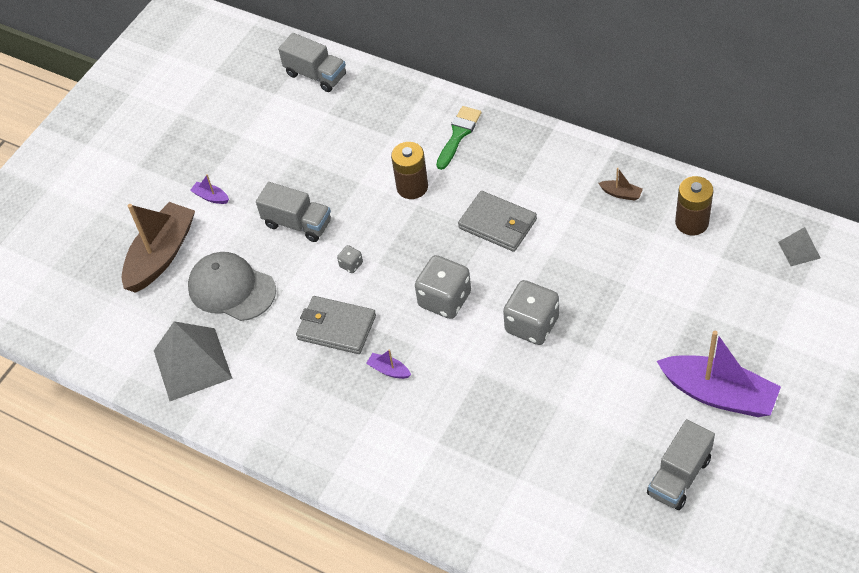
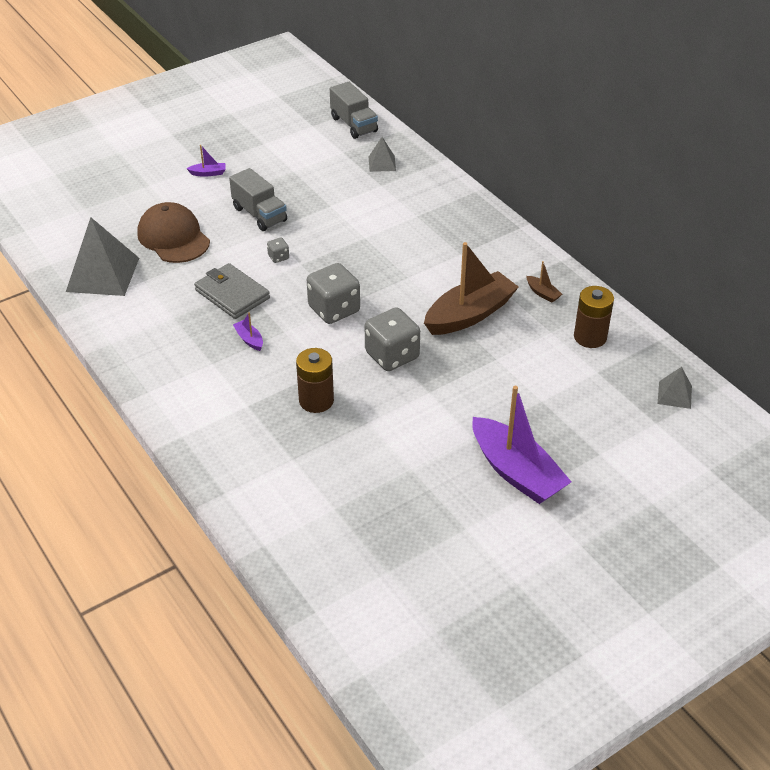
camera: 20 degrees right, 10 degrees down
(161, 255) = (140, 196): brown boat -> brown boat (469, 314)
(211, 197) = (208, 173): purple boat -> purple boat turned 120 degrees clockwise
(231, 289) = (173, 237): grey cap -> brown cap
(375, 110) = (382, 163): none -> grey pyramid
(412, 187) = (370, 224): brown battery -> brown battery (316, 400)
(458, 134) = (436, 203): green brush -> none
(497, 224) = (420, 275): grey wallet -> none
(679, 476) = (432, 518): grey truck -> none

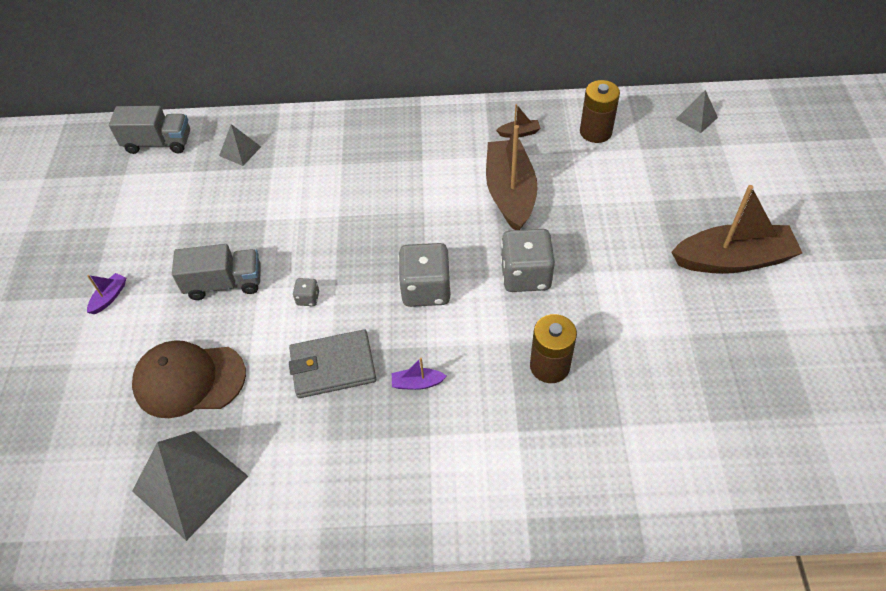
camera: 55 degrees left, 10 degrees up
(516, 472) = (732, 260): purple boat -> brown boat

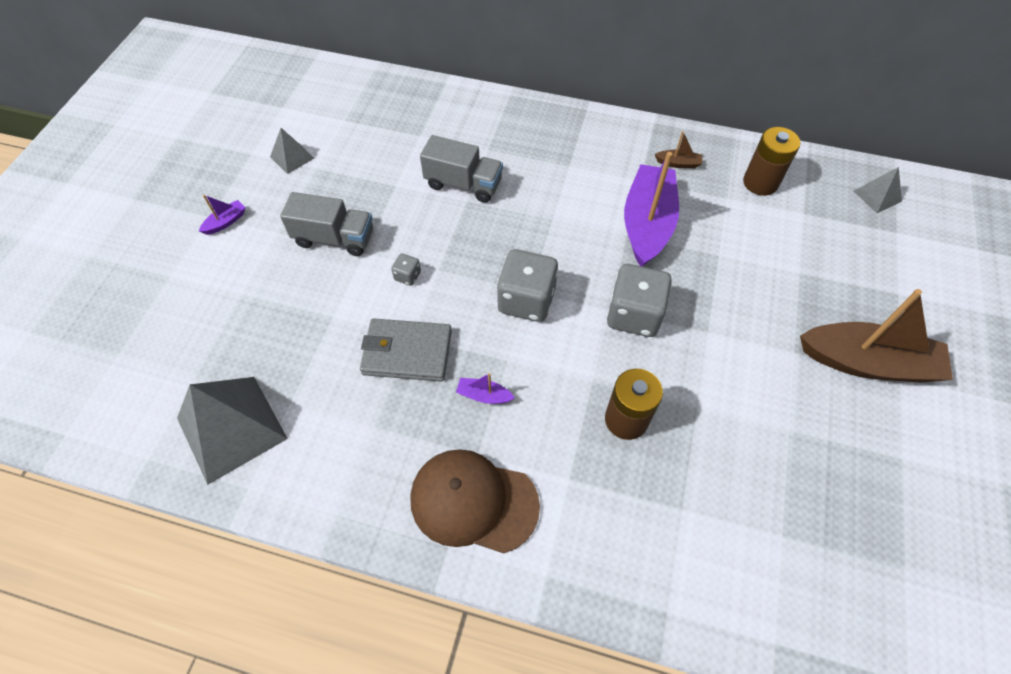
camera: 15 degrees right, 5 degrees up
(158, 143) = (323, 85): grey truck -> grey truck (463, 184)
(189, 380) = (268, 324): brown cap -> brown cap (473, 501)
(240, 151) = (395, 112): grey pyramid -> grey pyramid (292, 157)
(510, 193) = (647, 224): brown boat -> purple boat

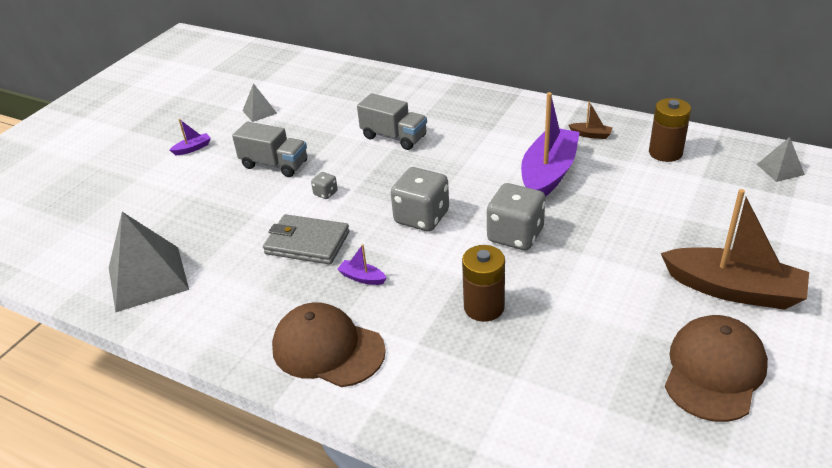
camera: 15 degrees right, 20 degrees down
(872, 471) = (714, 371): none -> brown cap

